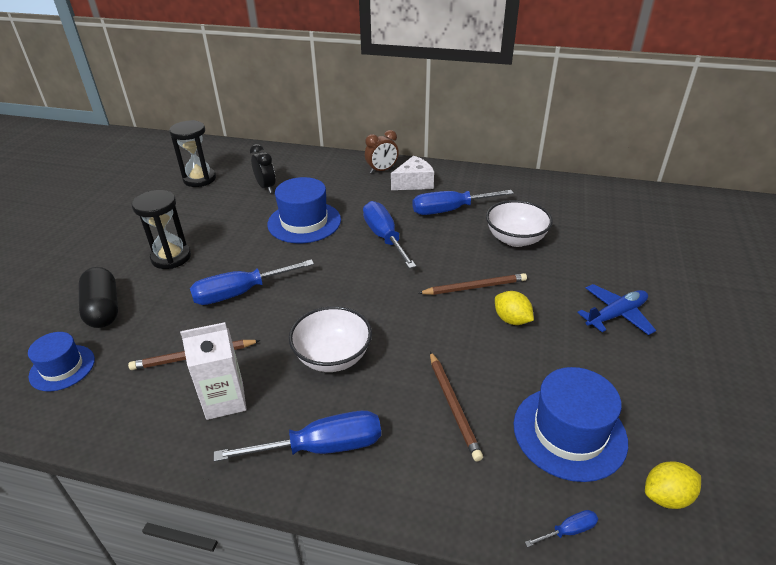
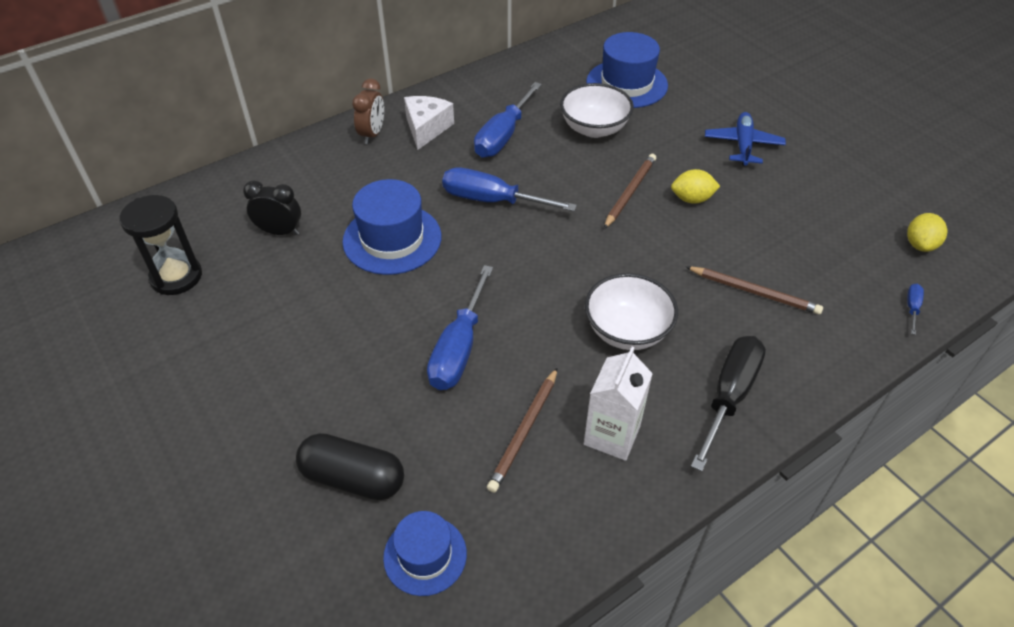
camera: 50 degrees left, 10 degrees up
(171, 257) = (321, 376): black hourglass -> none
(321, 447) = (729, 396): blue screwdriver -> black screwdriver
(569, 432) = (833, 250): blue hat -> blue hat (626, 84)

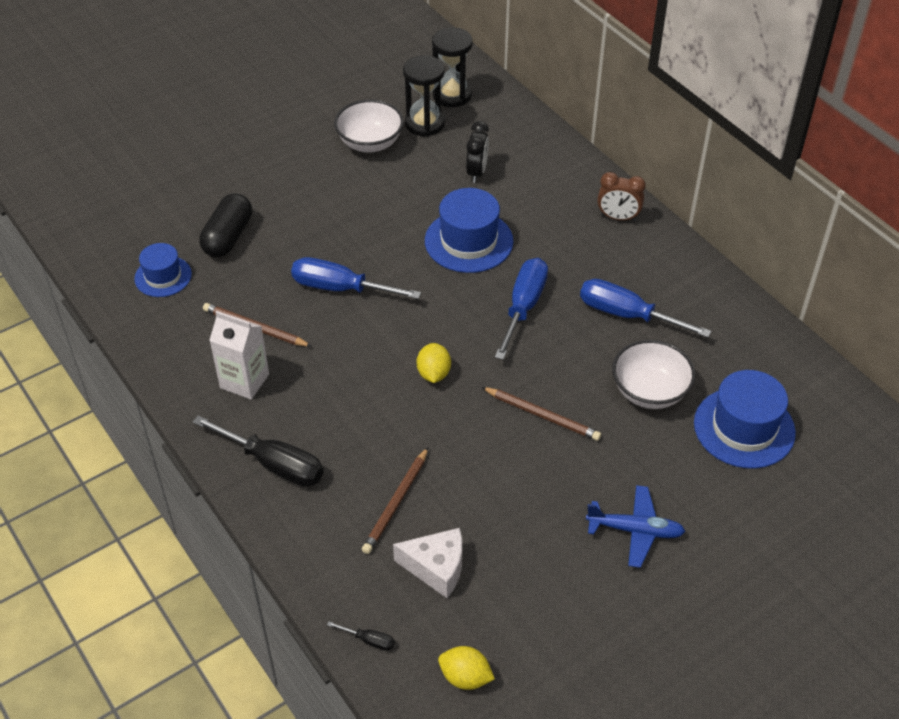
camera: 90 degrees right, 0 degrees up
(130, 252) = (452, 95): none -> black hourglass
(426, 128) = (632, 256): white cheese -> white cheese (436, 568)
(627, 331) = (352, 399): white bowl -> white bowl (370, 143)
(692, 199) = (534, 468): yellow lemon -> yellow lemon (433, 373)
(912, 308) = (369, 640): blue screwdriver -> black screwdriver

